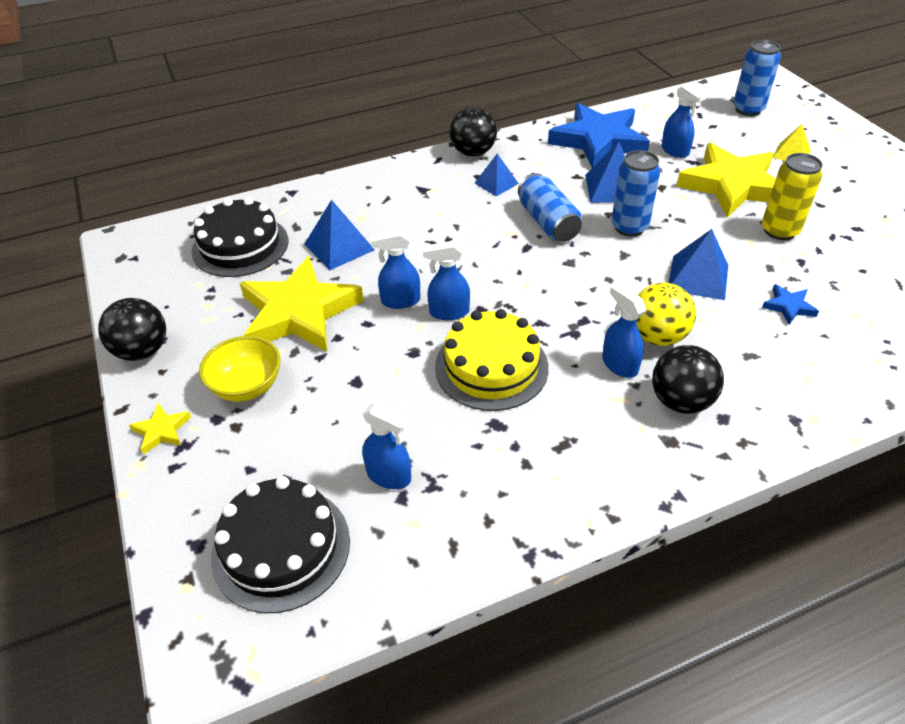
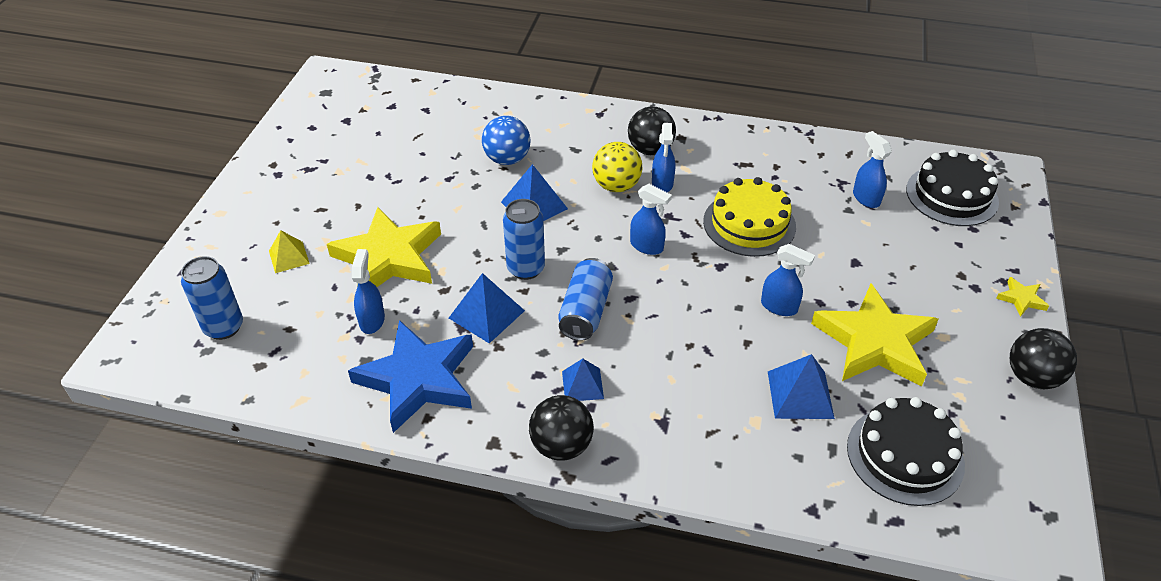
camera: 145 degrees left, 0 degrees up
(247, 386) = (944, 300): yellow bowl -> none
(449, 312) = (747, 277): blue spray bottle -> blue spray bottle (647, 246)
(779, 231) = (423, 204): yellow can -> none
(788, 306) = (507, 159): blue star -> blue ball

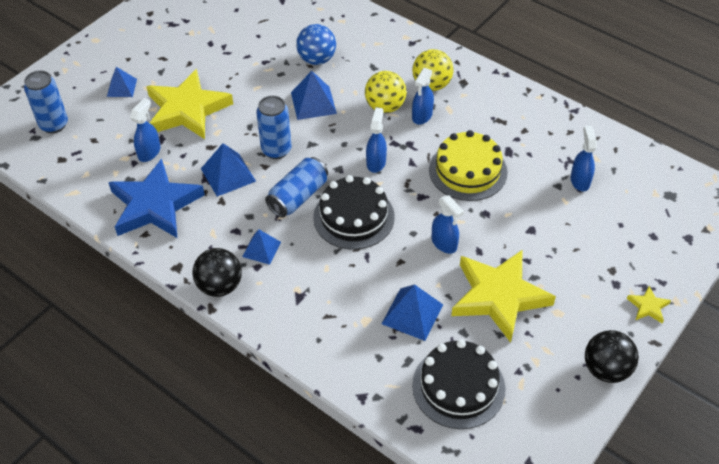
camera: 25 degrees right, 5 degrees up
(289, 257) = (122, 87): yellow pyramid -> blue pyramid
(647, 246) = (376, 162): blue spray bottle -> blue spray bottle turned 135 degrees counterclockwise
(650, 150) = (431, 85): black ball -> yellow ball
(951, 195) = (657, 202): black cake -> black cake (353, 217)

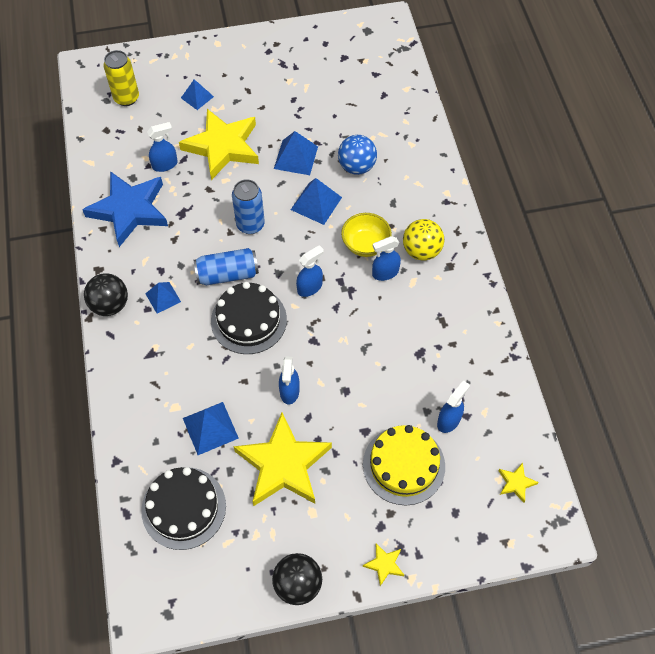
camera: 40 degrees right, 10 degrees up
(54, 125) = (126, 98): blue can -> yellow can
(228, 174) = (198, 221): blue pyramid -> blue pyramid (296, 157)
(385, 107) = (365, 244): yellow ball -> yellow bowl
(468, 171) = (370, 345): yellow cake -> yellow cake (403, 465)
(669, 188) = (516, 483): none -> yellow star

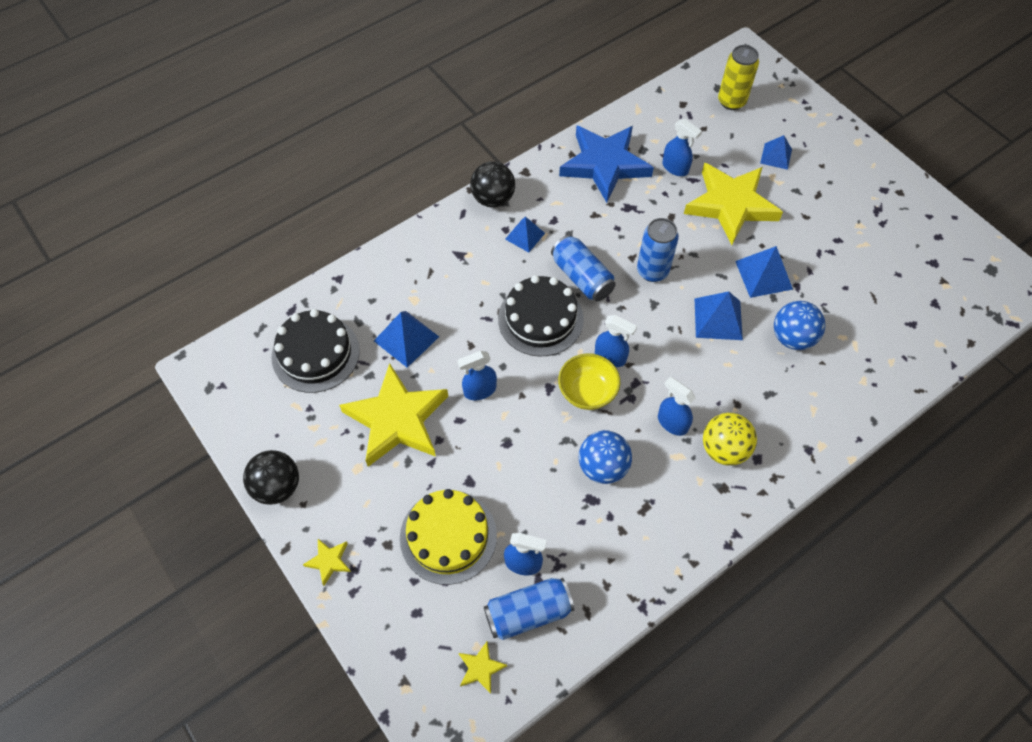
camera: 65 degrees right, 0 degrees up
(365, 244) = (696, 388): yellow bowl -> yellow bowl (587, 392)
(397, 334) = (602, 467): none -> blue ball
(487, 433) = (528, 612): none -> blue can

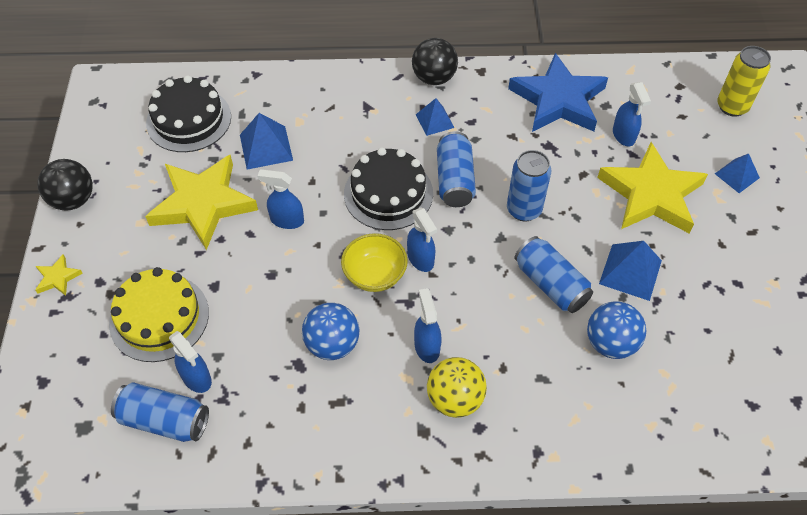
camera: 35 degrees right, 5 degrees down
(481, 668) = (89, 437): yellow star -> none
(718, 319) = (550, 284): blue pyramid -> blue can

